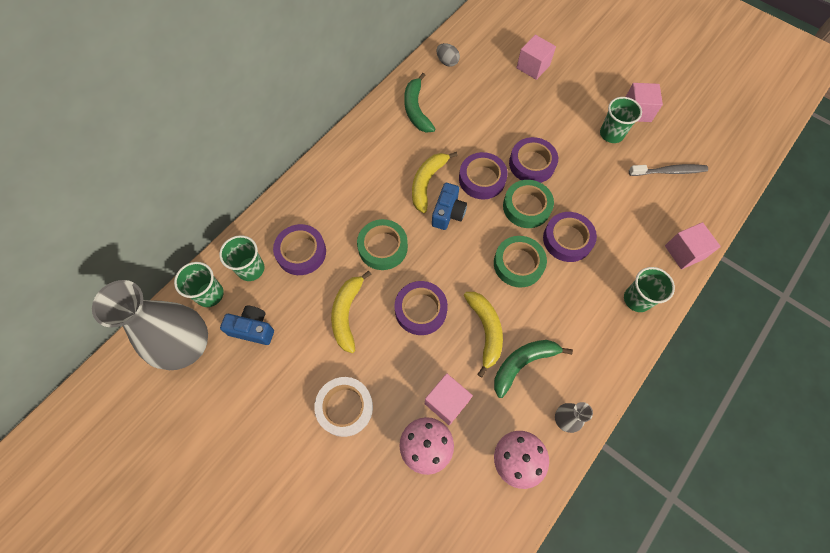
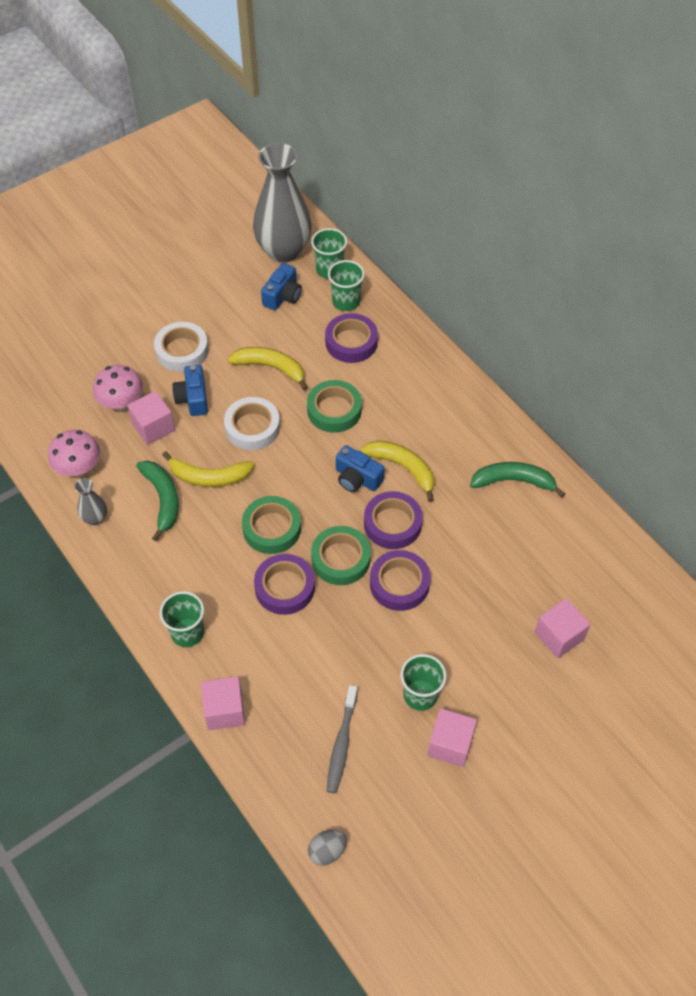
camera: 105 degrees right, 10 degrees down
(402, 375) = (193, 398): none -> blue camera
(420, 310) = (252, 427): purple tape -> white tape
(447, 62) = (587, 534): grey egg -> grey egg (327, 851)

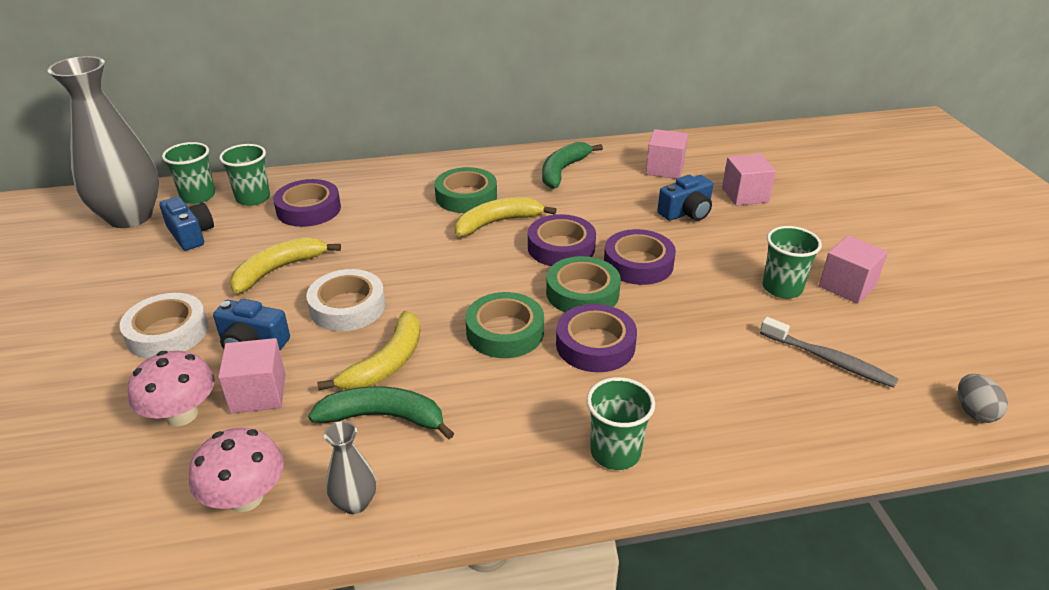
camera: 65 degrees left, 20 degrees down
(224, 710) = (752, 448): pink cube -> pink cube (664, 169)
(334, 410) = (384, 243): green tape -> green tape (466, 196)
(357, 478) = (486, 253): blue camera -> blue camera (686, 212)

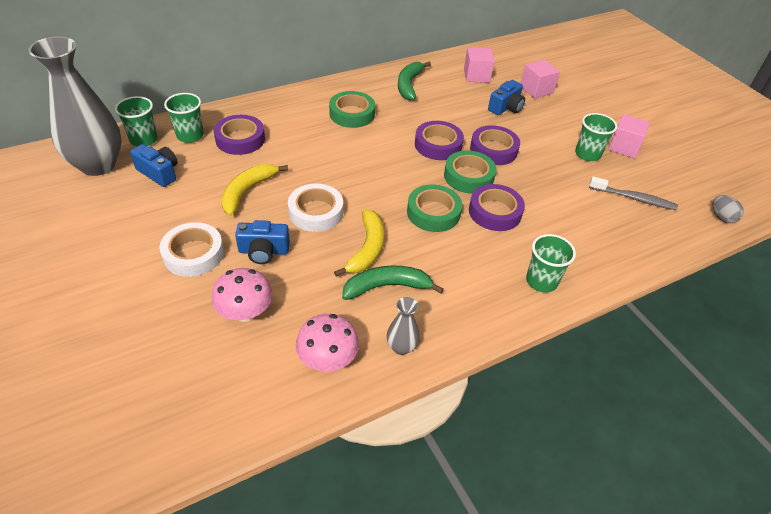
camera: 20 degrees left, 10 degrees up
(258, 393) = (291, 286): pink cube -> none
(497, 222) = (385, 132): yellow banana -> none

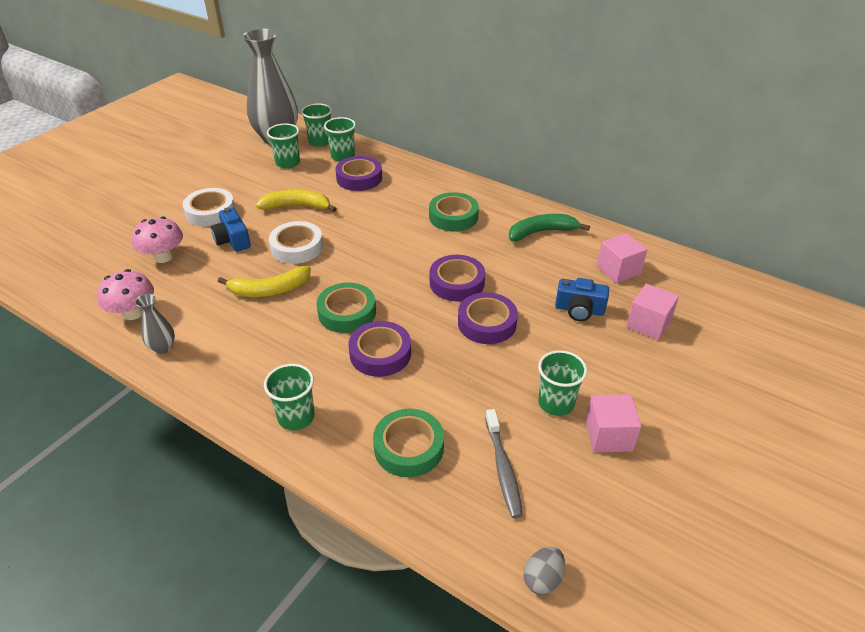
camera: 65 degrees right, 5 degrees down
(159, 173) = (288, 163): blue camera -> green cup
(387, 286) = (229, 317): green banana -> none
(468, 176) = (423, 319): green tape -> green tape (409, 447)

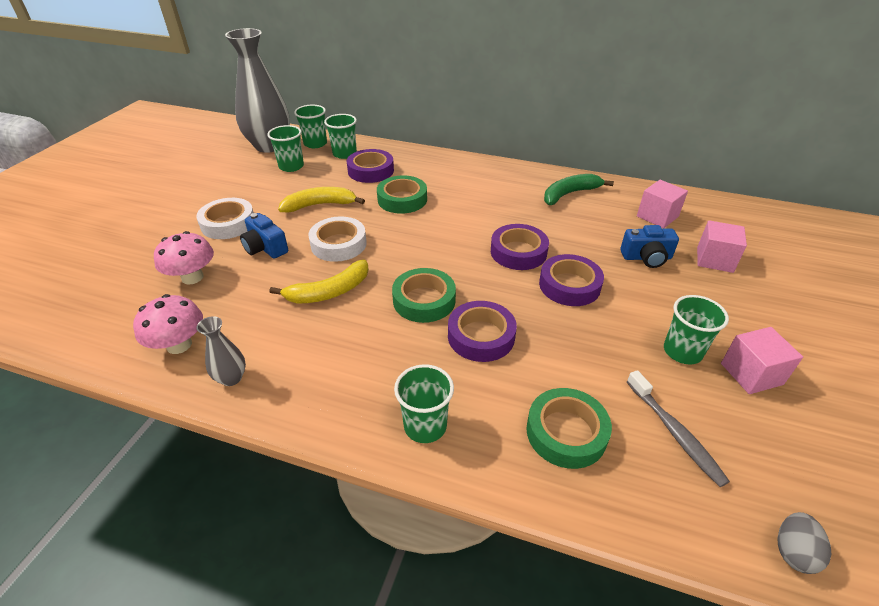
camera: 15 degrees left, 0 degrees up
(453, 217) = (480, 192): green tape -> green tape (402, 199)

